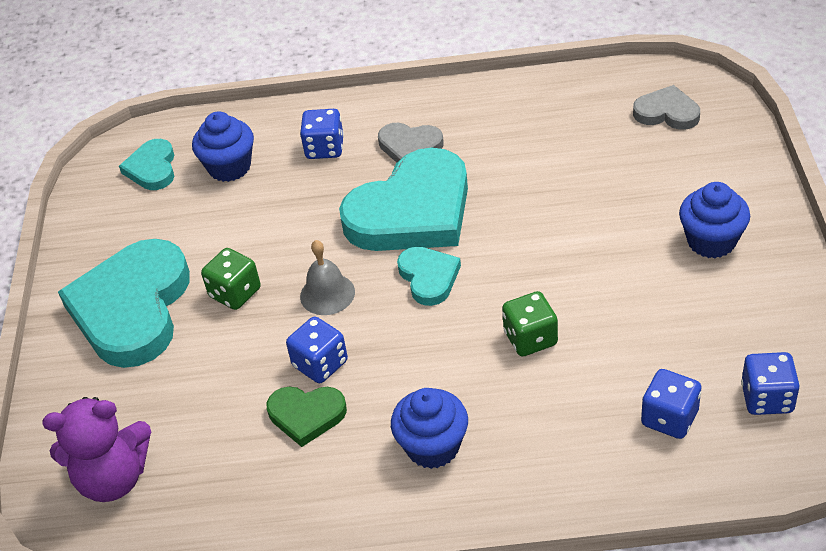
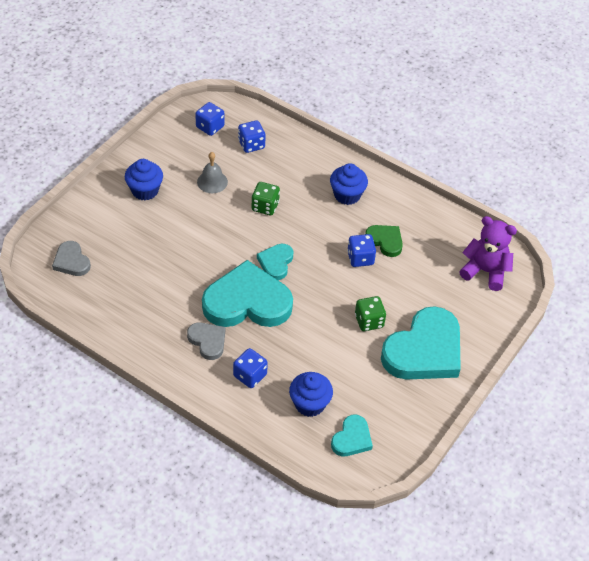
camera: 150 degrees left, 5 degrees up
(327, 294) = (327, 288): grey bell -> grey bell (212, 182)

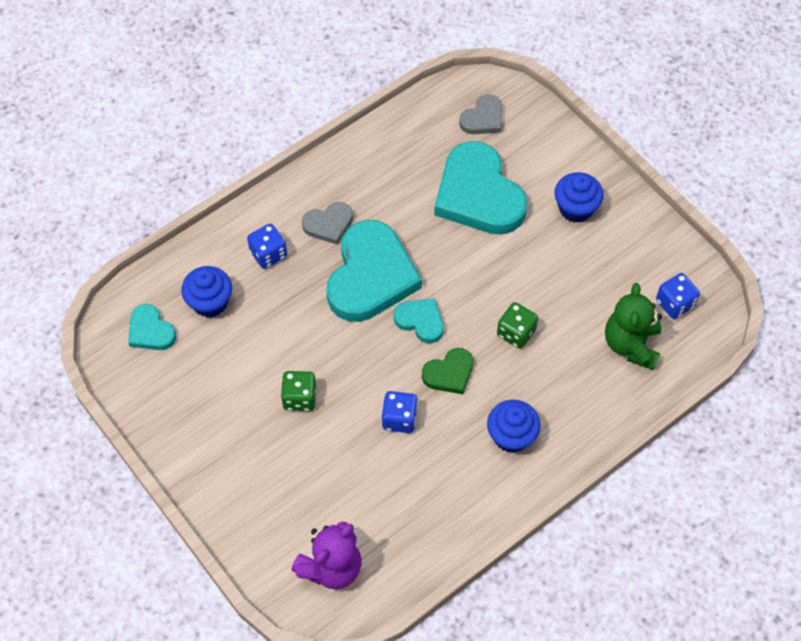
camera: 110 degrees right, 10 degrees up
(71, 261) = (483, 118): grey heart -> grey heart turned 150 degrees clockwise
(212, 182) = (573, 283): grey bell -> none
(251, 144) = (631, 344): blue dice -> green teddy bear
(385, 241) = (419, 458): green heart -> green heart (449, 373)
(424, 350) = (236, 446): turquoise heart -> turquoise heart (478, 194)

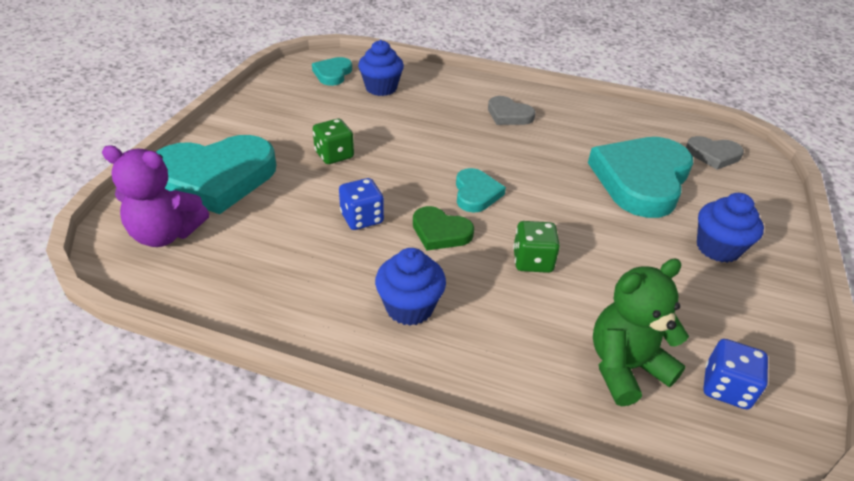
camera: 55 degrees right, 20 degrees down
(268, 254) = (450, 98): blue dice -> none
(371, 276) = (488, 150): turquoise heart -> turquoise heart (215, 178)

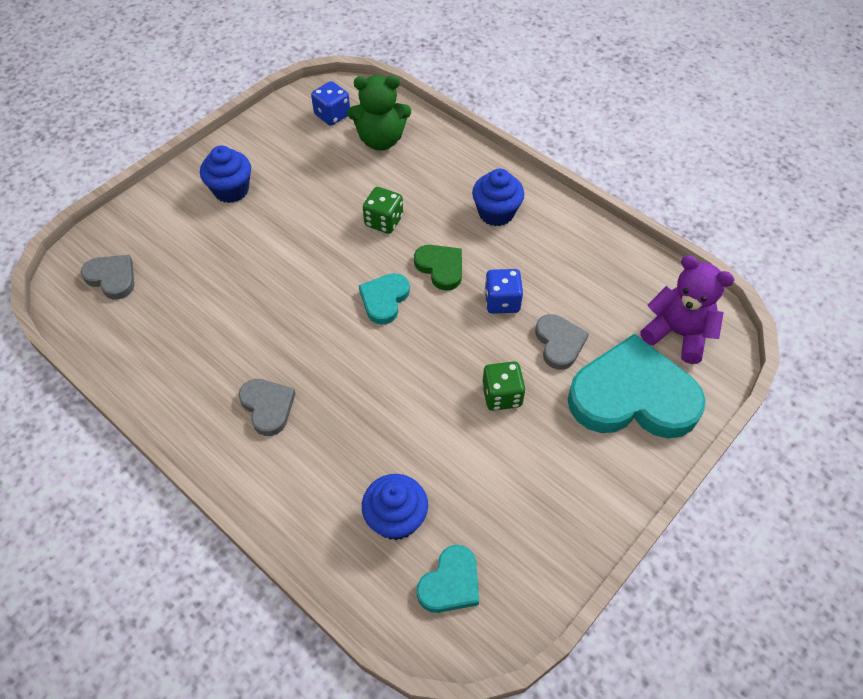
camera: 155 degrees left, 15 degrees up
(293, 199) = (559, 343): none -> grey heart
(641, 180) = (217, 270): turquoise heart -> none

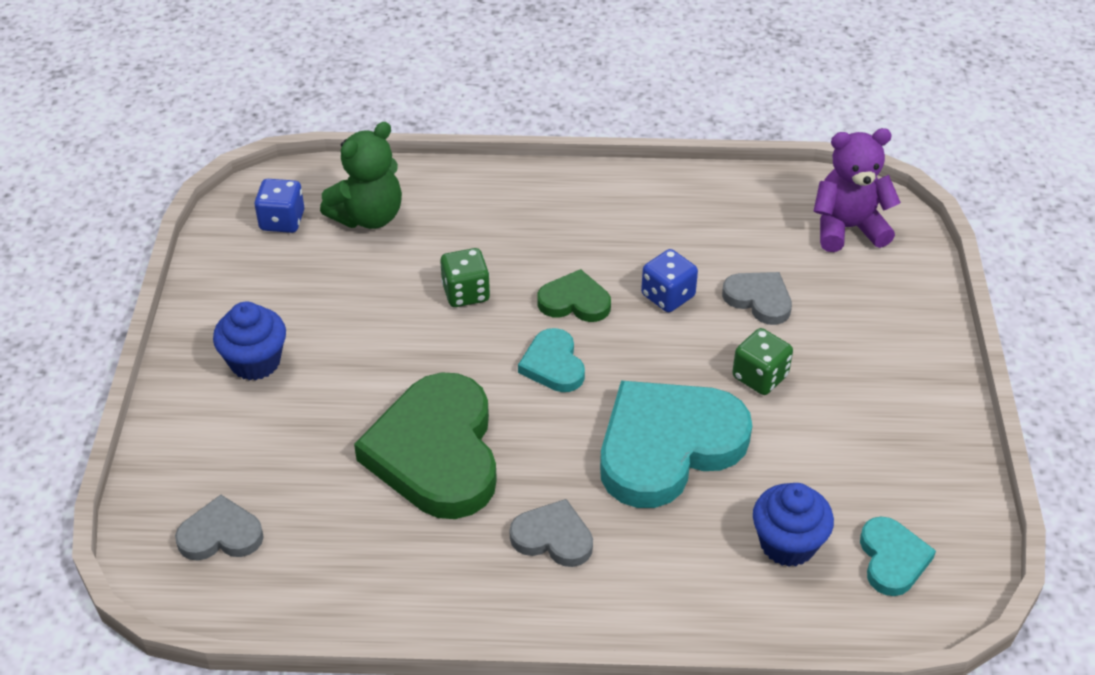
camera: 40 degrees left, 10 degrees down
(263, 308) = (436, 452): none -> green heart
(496, 213) = (571, 219): blue cupcake -> none
(633, 396) = (868, 303): turquoise heart -> turquoise heart (667, 446)

